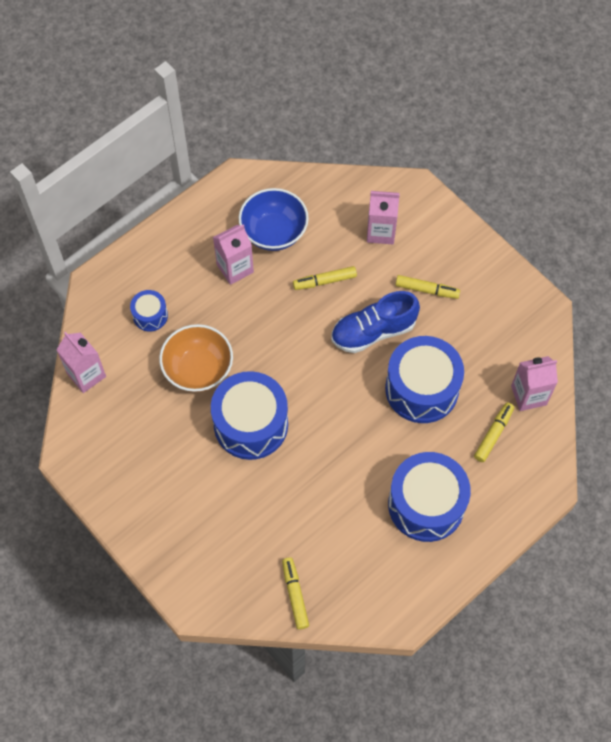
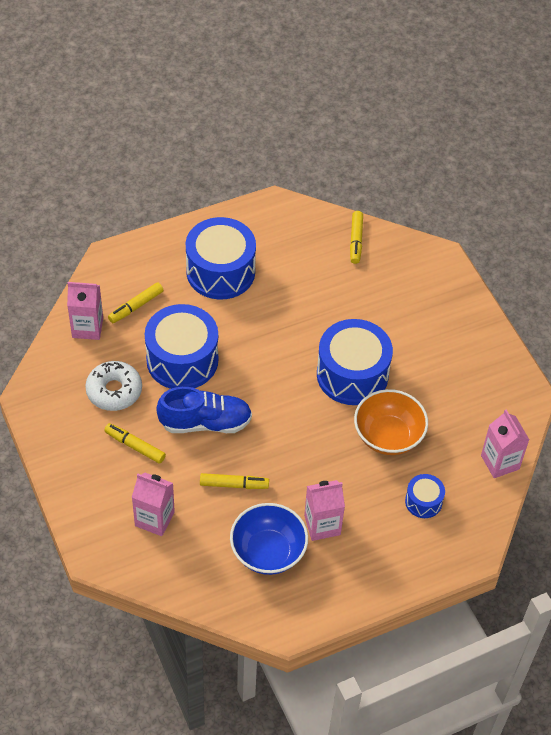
camera: 165 degrees left, 10 degrees down
(471, 337) = (114, 391): none -> white donut

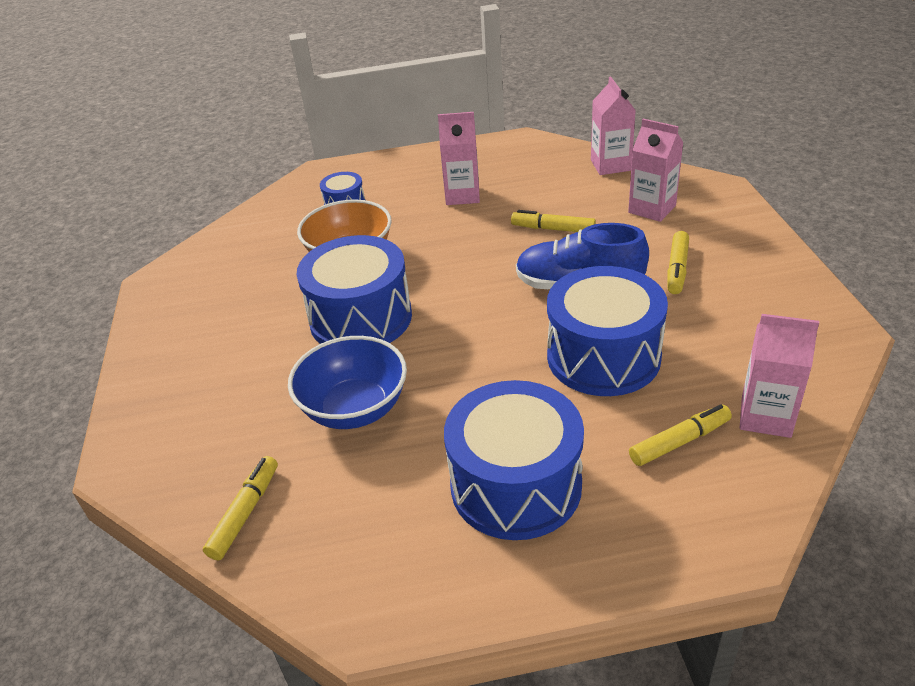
camera: 160 degrees left, 15 degrees down
(114, 391) = (710, 328): white donut -> none
(135, 446) = (677, 269): yellow marker -> yellow marker turned 60 degrees clockwise
(268, 552) = (527, 181): blue bowl -> blue bowl (355, 409)
(500, 462) = (240, 228): pink carton -> pink carton (610, 165)

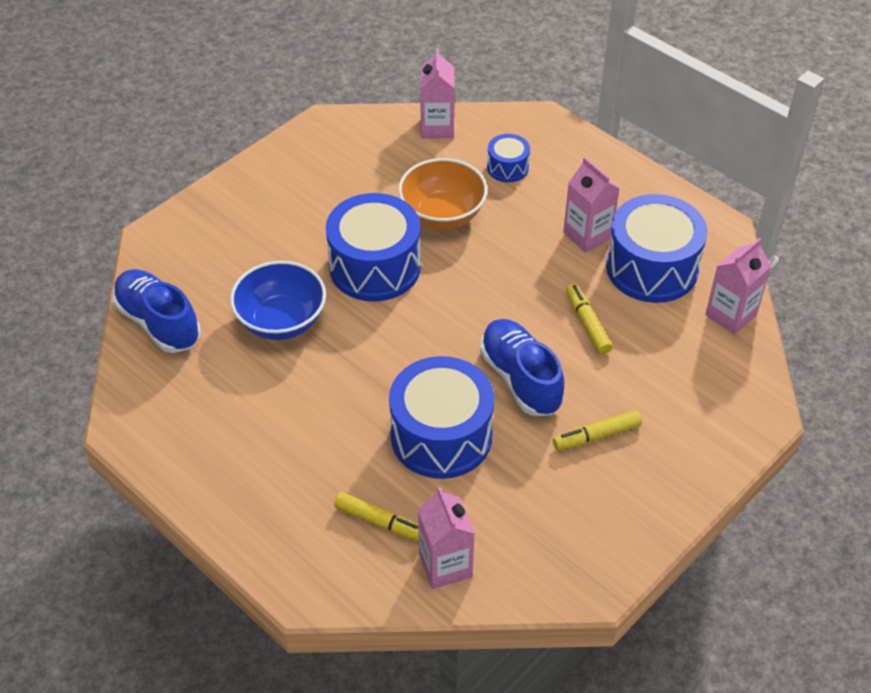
camera: 50 degrees right, 10 degrees up
(245, 513) = (159, 322): yellow marker -> blue shoe
(516, 485) = (274, 447): blue drum -> blue drum (652, 268)
(652, 209) = (678, 379): pink carton -> pink carton (437, 127)

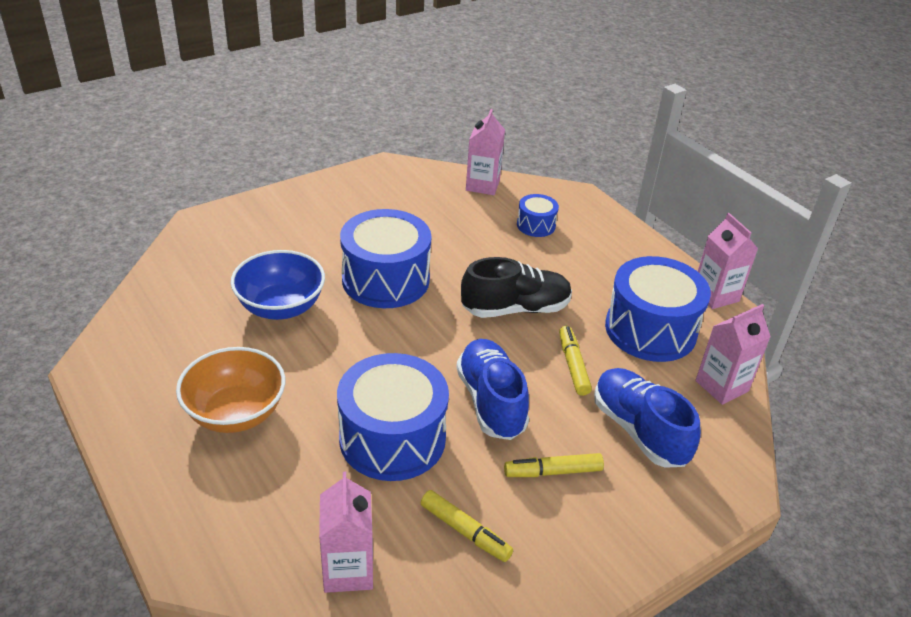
camera: 10 degrees right, 10 degrees down
(159, 322) = (170, 287): blue shoe -> blue shoe (639, 430)
(380, 522) = (297, 509): yellow marker -> yellow marker (465, 531)
(442, 214) = (463, 250): orange bowl -> orange bowl (236, 413)
(515, 273) = (515, 309): none -> black shoe
(587, 235) = (594, 291): pink carton -> pink carton (715, 295)

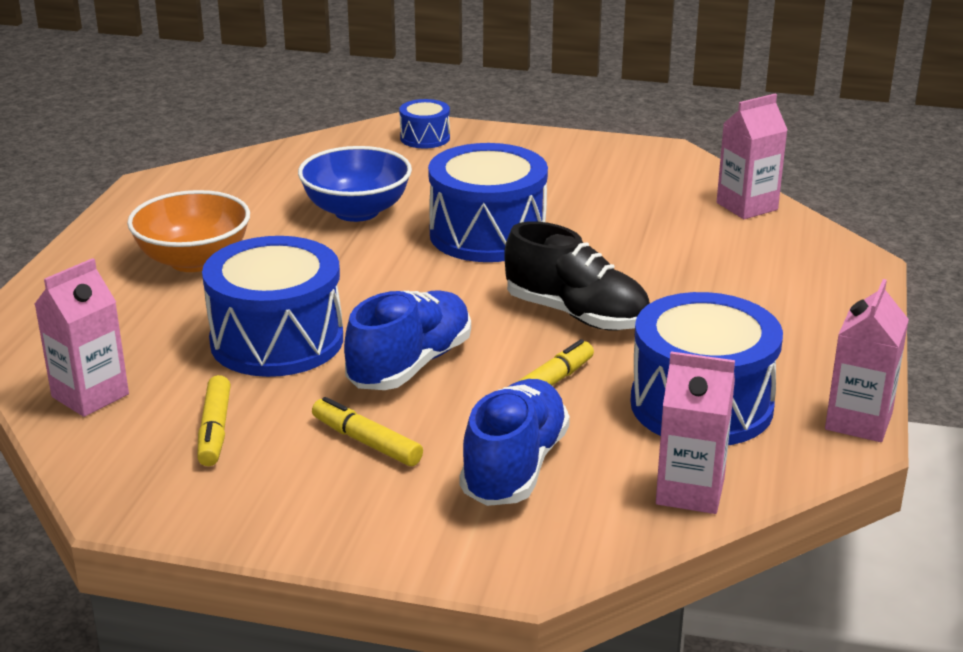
camera: 50 degrees right, 10 degrees down
(536, 225) = (743, 263): blue drum -> blue drum (425, 138)

